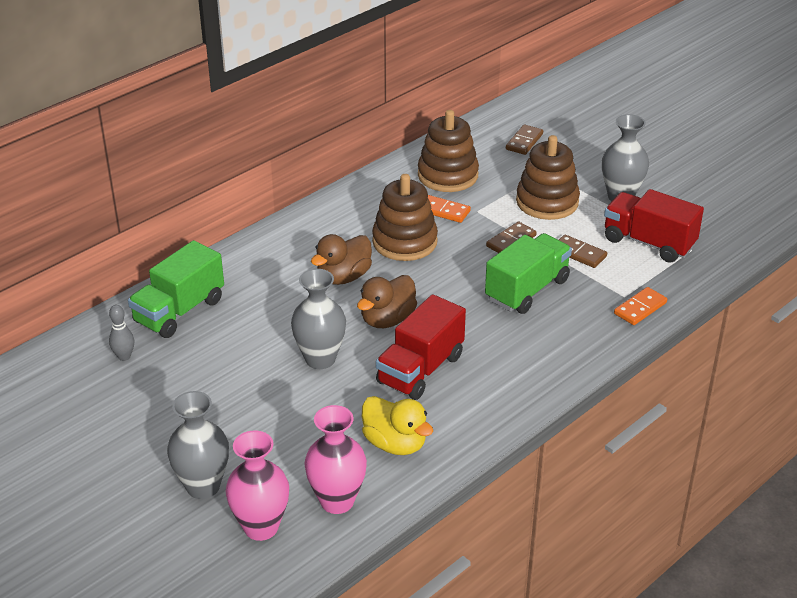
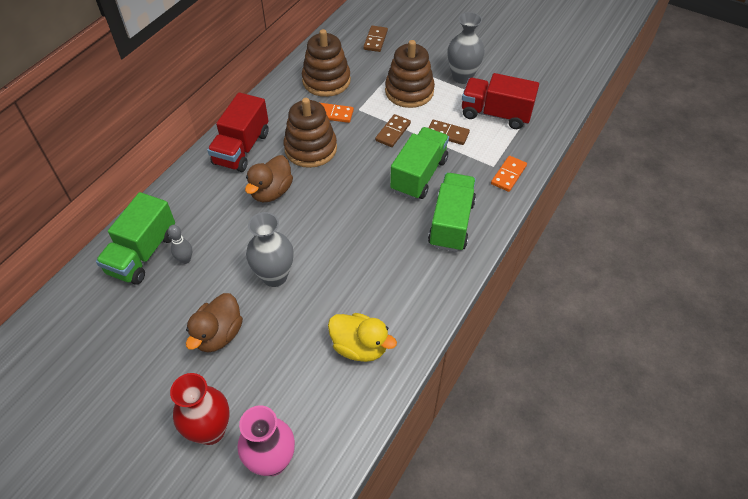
camera: 15 degrees left, 15 degrees up
(124, 356) = (106, 310): grey bowling pin -> grey bowling pin (185, 259)
(203, 486) = (210, 430): grey vase -> red vase
(337, 501) = (329, 417): pink vase -> none
(387, 319) = (318, 226): brown duck -> brown duck (218, 334)
(420, 369) = (359, 269): red truck -> red truck (242, 148)
(548, 345) = (451, 223): none -> green truck

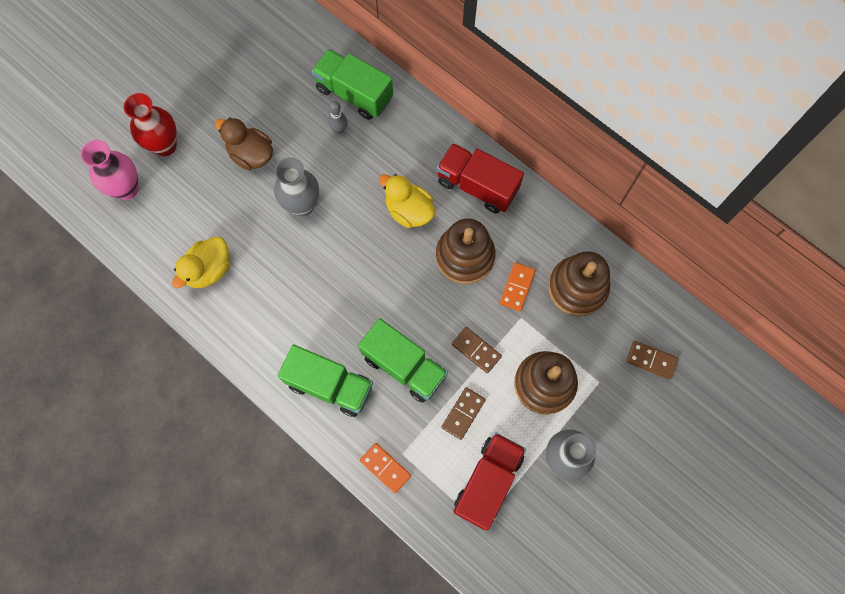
camera: 100 degrees right, 20 degrees up
(271, 192) = (409, 210): brown duck -> yellow duck

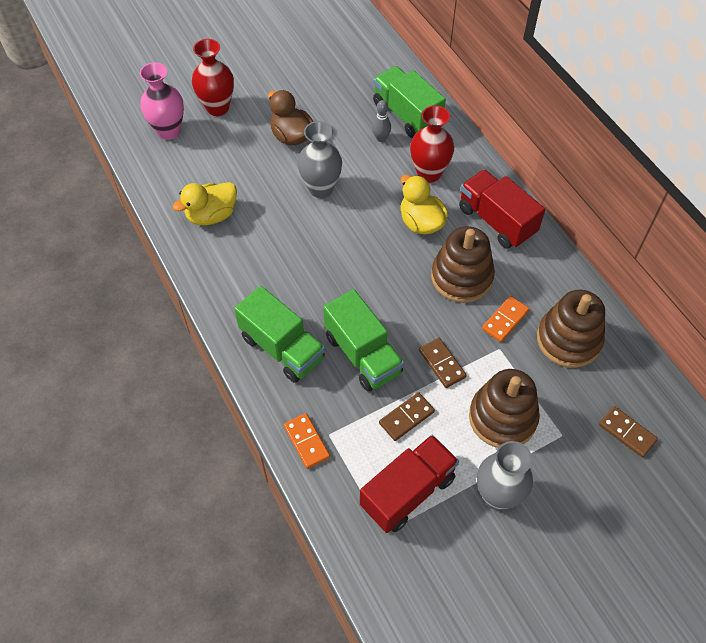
camera: 20 degrees right, 15 degrees down
(398, 154) = (429, 173): none -> red vase

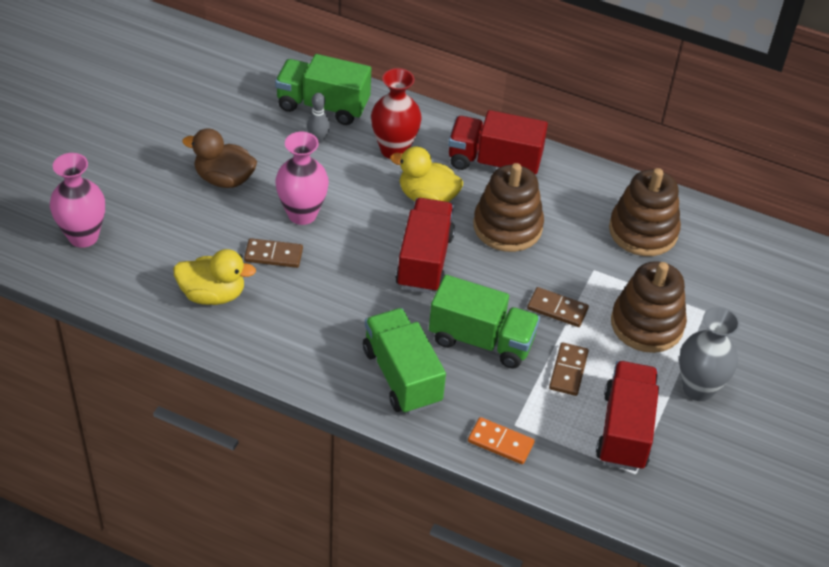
camera: 40 degrees left, 10 degrees down
(211, 215) = (213, 294): yellow duck -> yellow duck turned 105 degrees counterclockwise
(217, 108) = (116, 188): red vase -> none
(282, 348) = (401, 376): green truck -> green truck turned 120 degrees counterclockwise
(321, 188) = (302, 214): grey vase -> pink vase
(376, 270) = (424, 261): none -> red truck
(505, 320) = (577, 243): orange domino -> none
(627, 432) = (751, 280): brown domino -> brown domino (273, 255)

